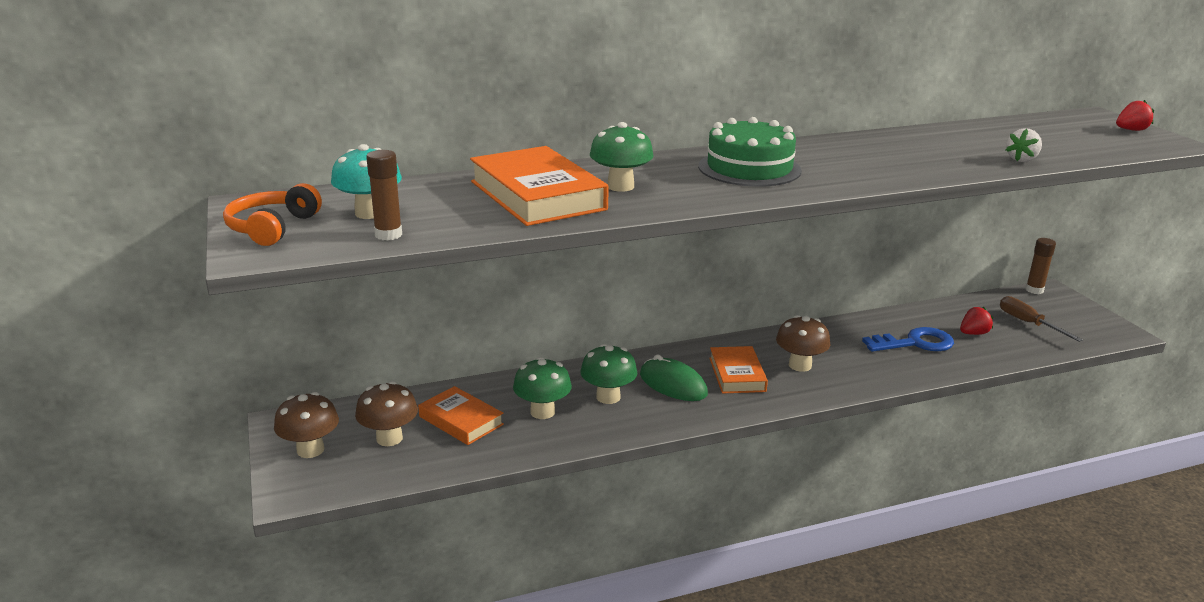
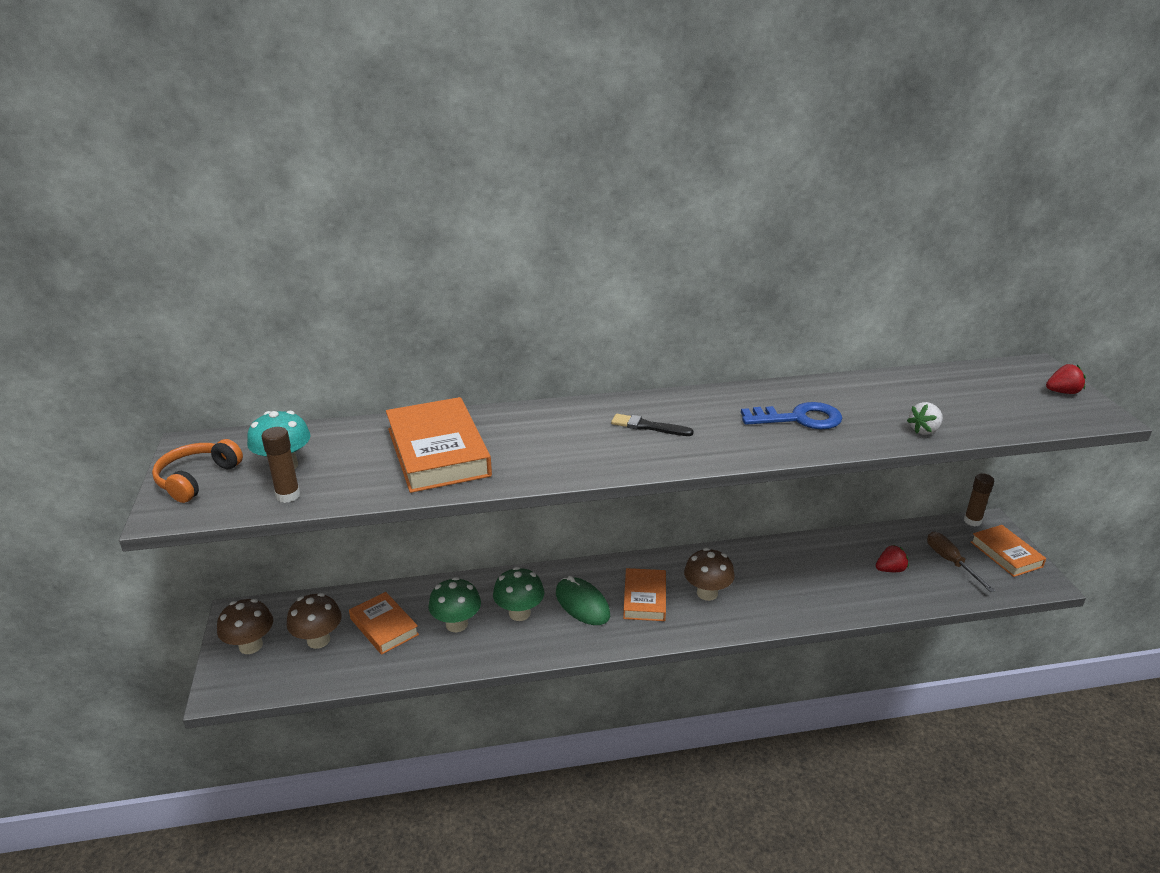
camera: 10 degrees right, 5 degrees up
(620, 186) = (517, 444): green mushroom -> none
(749, 168) = (648, 426): green cake -> black brush
(915, 343) = (827, 576): blue key -> blue key (799, 419)
(1077, 314) = (1006, 554): none -> orange book

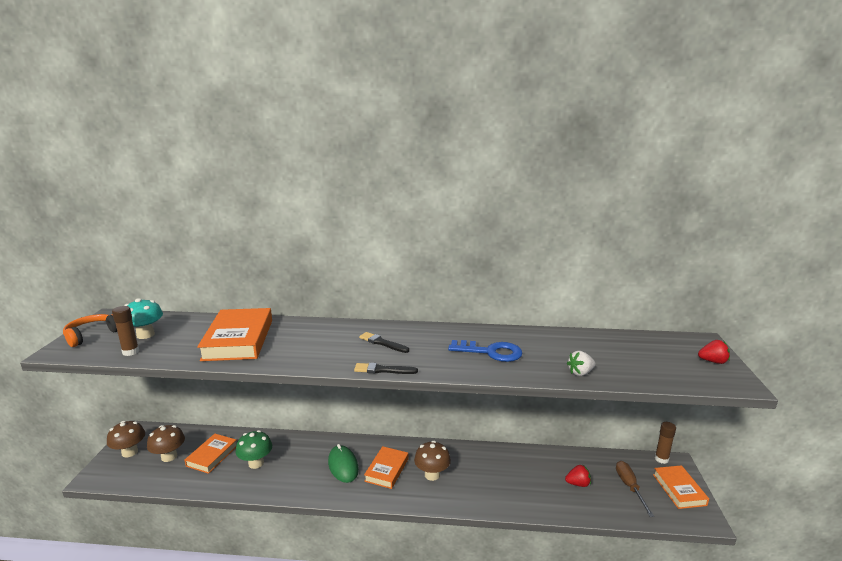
camera: 15 degrees right, 10 degrees down
(384, 626) = (212, 456): orange book -> orange book turned 45 degrees clockwise
(519, 613) = (299, 464): green mushroom -> none
(679, 465) = (383, 370): none -> black brush

